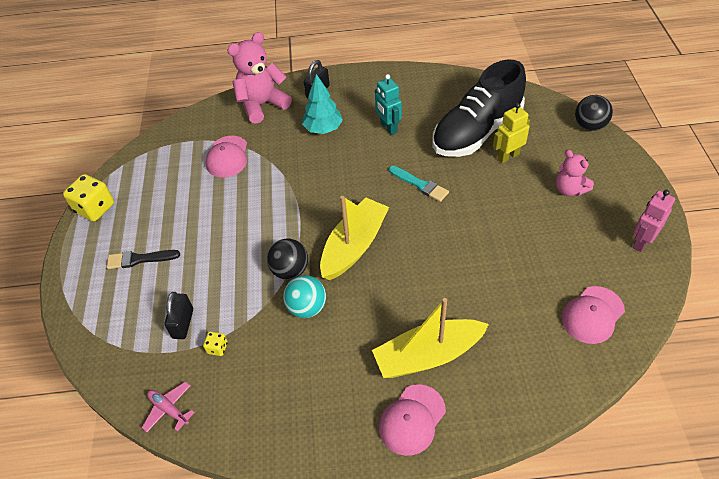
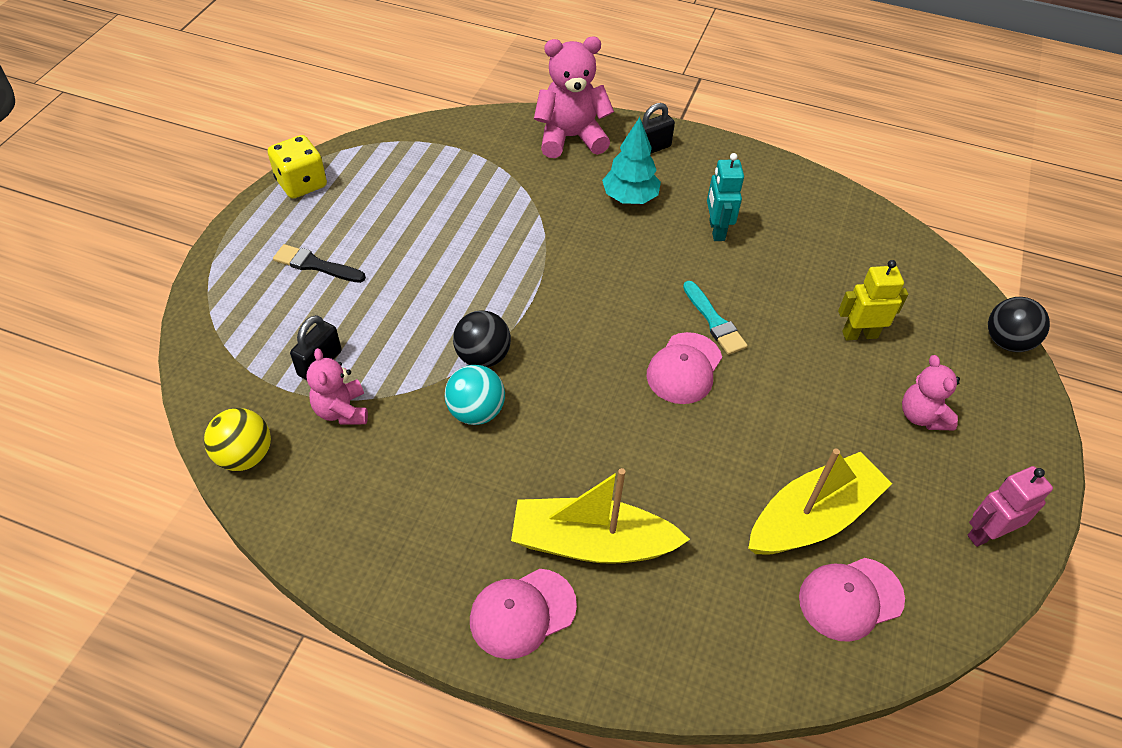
camera: 20 degrees right, 0 degrees up
(169, 409) = (245, 456): pink plane -> yellow ball
(217, 348) = (341, 410): yellow dice -> pink teddy bear
(227, 157) = (490, 185): pink cap -> pink cap (684, 368)
(354, 246) = (581, 362): yellow boat -> yellow boat (812, 517)
(476, 131) = (835, 283): black shoe -> none

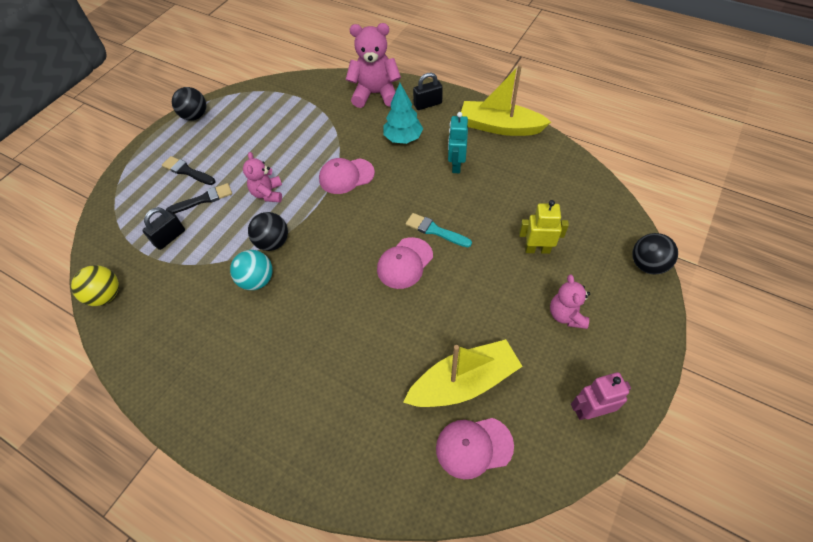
camera: 15 degrees right, 5 degrees up
(301, 183) = (195, 116): yellow dice -> black ball
(341, 410) = (173, 271): pink teddy bear -> pink teddy bear (268, 193)
(354, 304) = (203, 199): none -> black brush
(522, 613) = (245, 425): pink cap -> pink cap (346, 176)
(591, 543) = (305, 382): yellow boat -> yellow boat (499, 127)
(714, 321) = (435, 230): turquoise brush -> turquoise brush turned 135 degrees clockwise

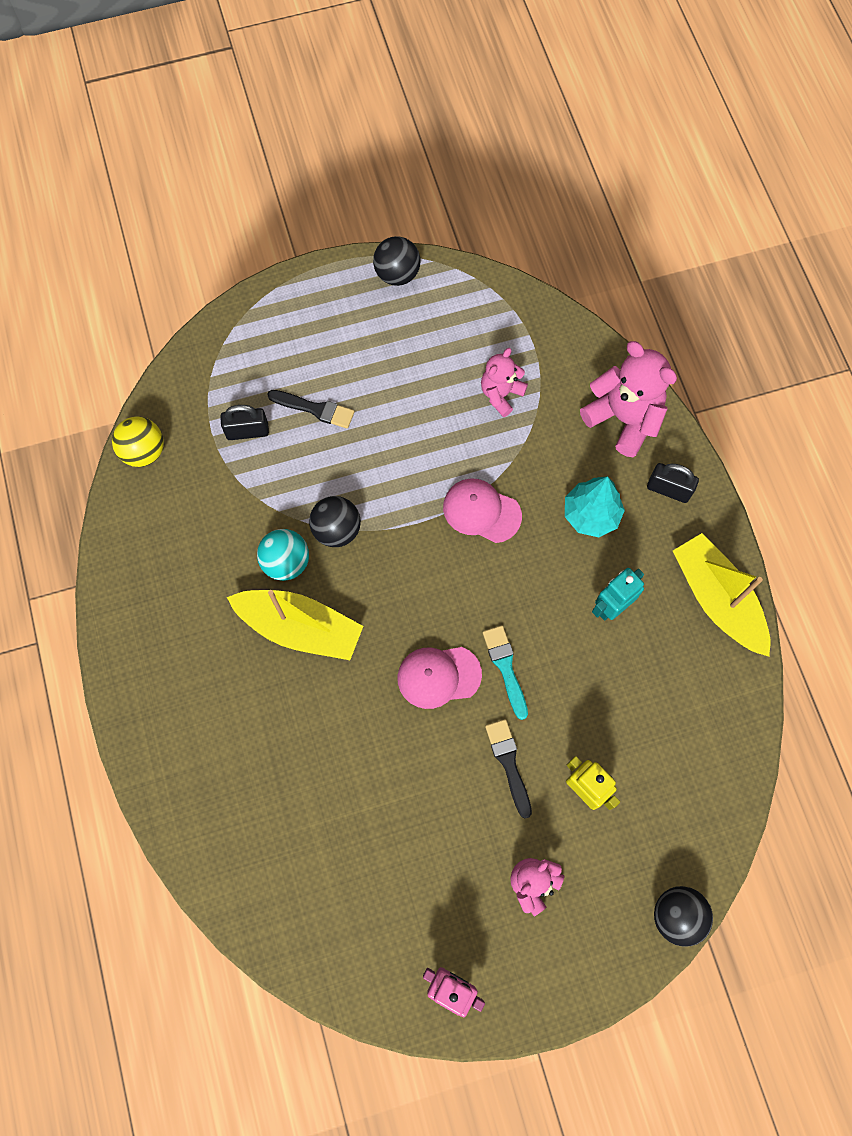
camera: 40 degrees right, 15 degrees up
(187, 171) = (328, 353): black brush -> black brush (509, 763)
(268, 193) = (383, 461): pink teddy bear -> pink teddy bear (501, 394)
(464, 382) = (370, 850): yellow boat -> yellow boat (300, 628)
(473, 447) = (320, 914): pink cap -> none

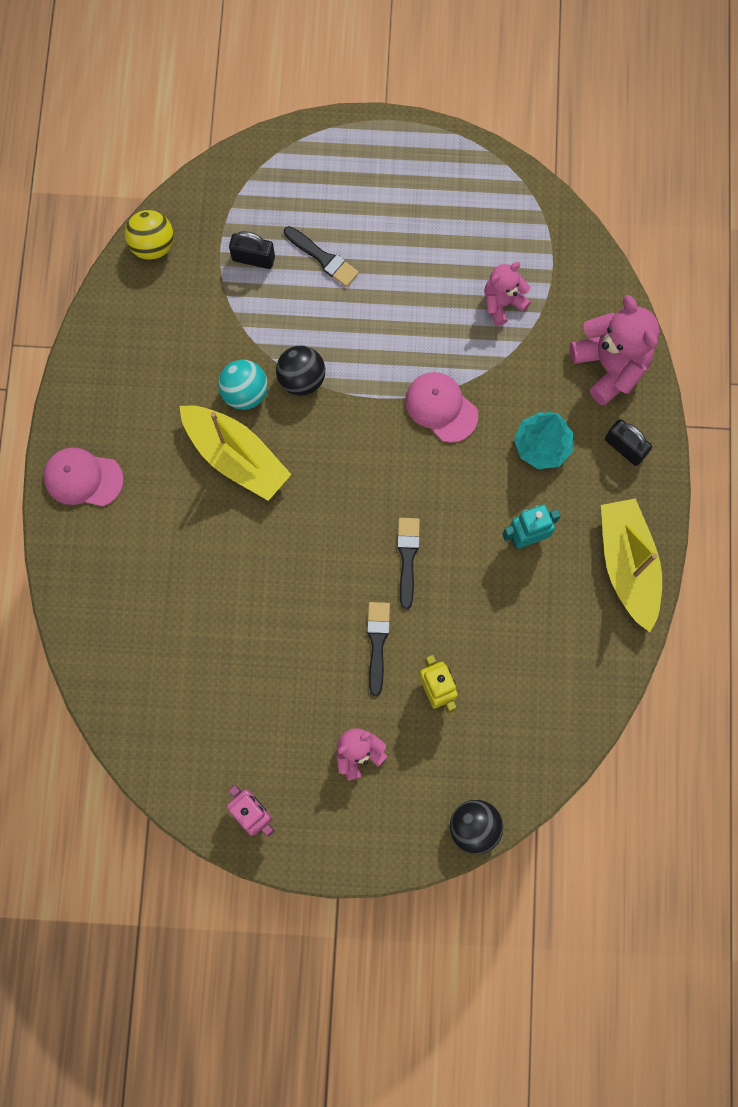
camera: 20 degrees right, 5 degrees up
(397, 274) = (449, 152): black ball -> none
(438, 676) = (344, 544): pink cap -> pink cap (83, 478)
(505, 668) = (407, 558): turquoise brush -> black brush

